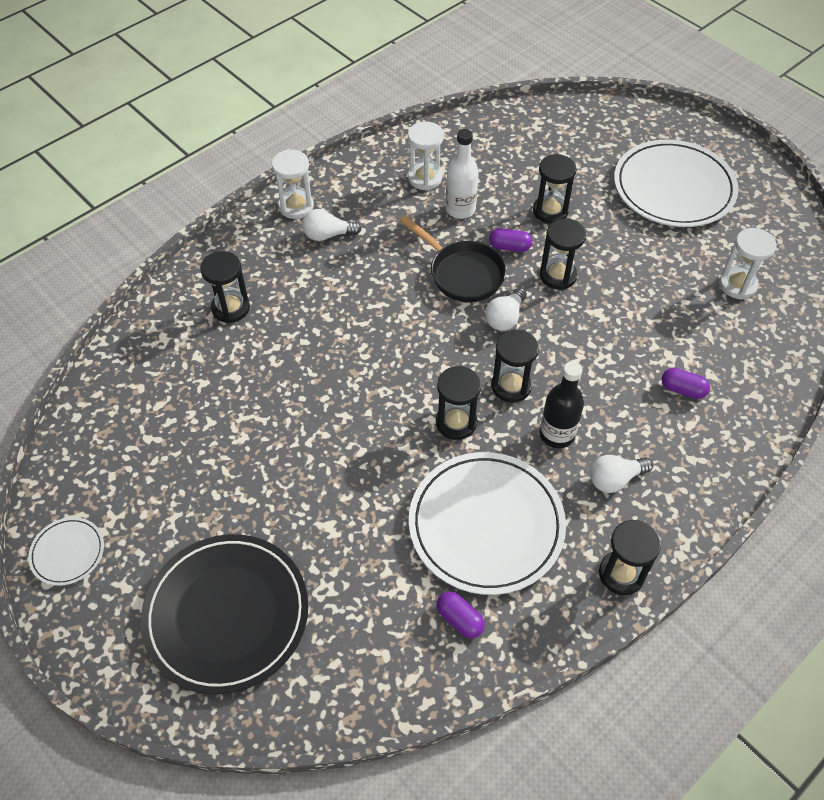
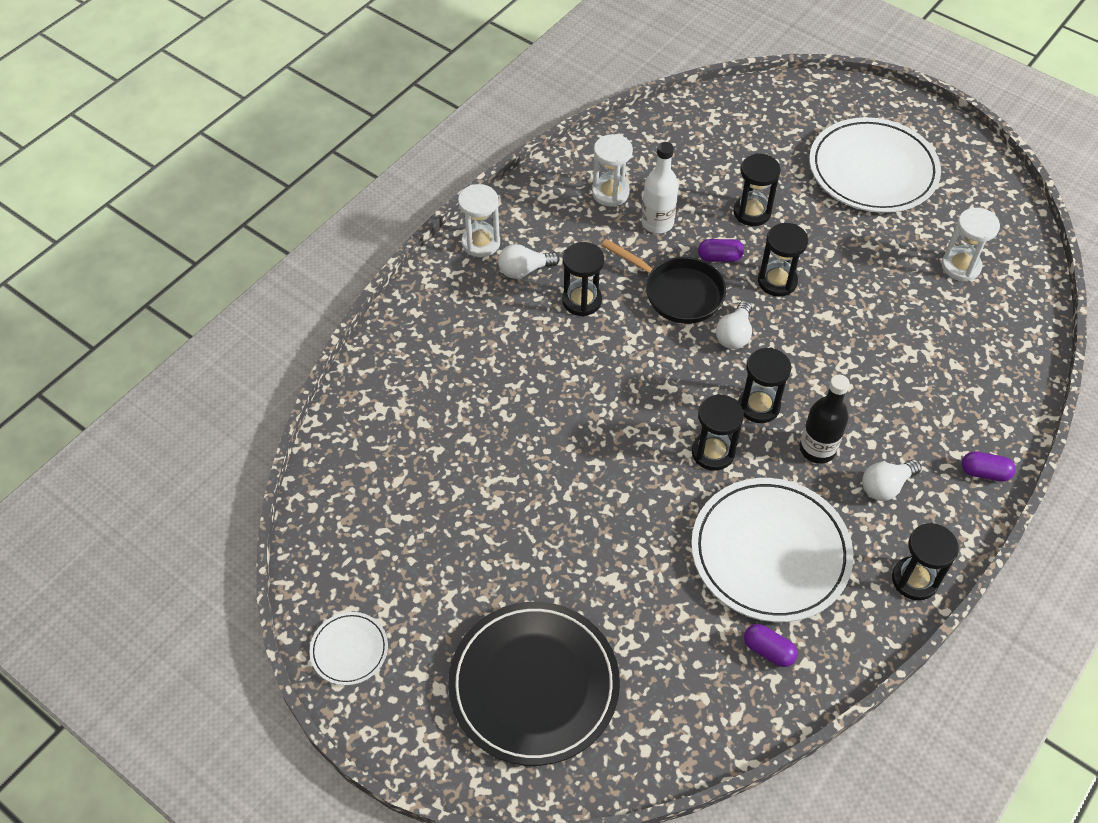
camera: 10 degrees left, 0 degrees up
(231, 308) = (443, 365): black hourglass -> black hourglass (581, 300)
(682, 389) = (931, 384): purple capsule -> purple capsule (984, 472)

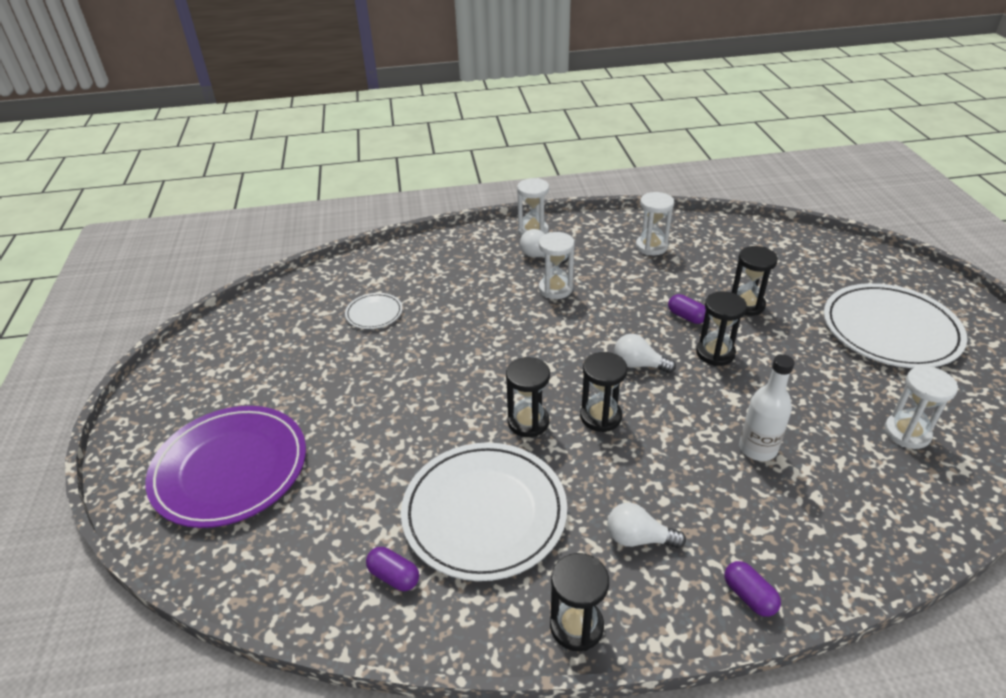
camera: 45 degrees right, 15 degrees down
(349, 650) = (178, 374): white plate -> white plate (374, 313)
(534, 685) = (230, 469): black plate -> purple plate
(581, 300) = (555, 289): black hourglass -> white hourglass
(657, 223) = (664, 276): white bottle -> white bottle (757, 448)
(677, 293) = (627, 319): black pan -> none
(734, 334) = (639, 365): white light bulb -> white light bulb turned 45 degrees clockwise
(768, 650) = (394, 576): purple capsule -> purple capsule turned 45 degrees counterclockwise
(817, 449) = (611, 473): black bottle -> none

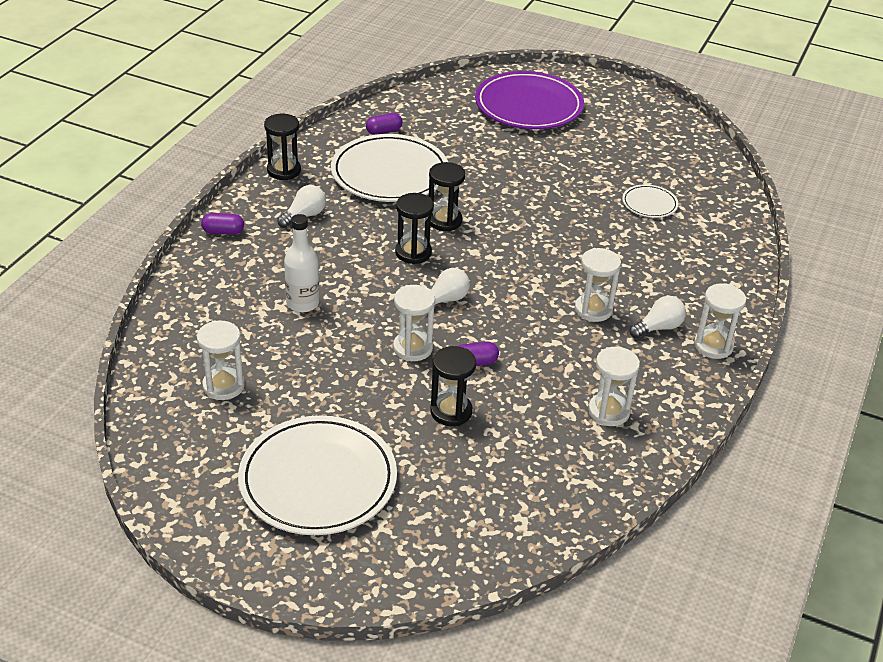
camera: 120 degrees right, 0 degrees up
(715, 353) = (412, 348): black hourglass -> white hourglass

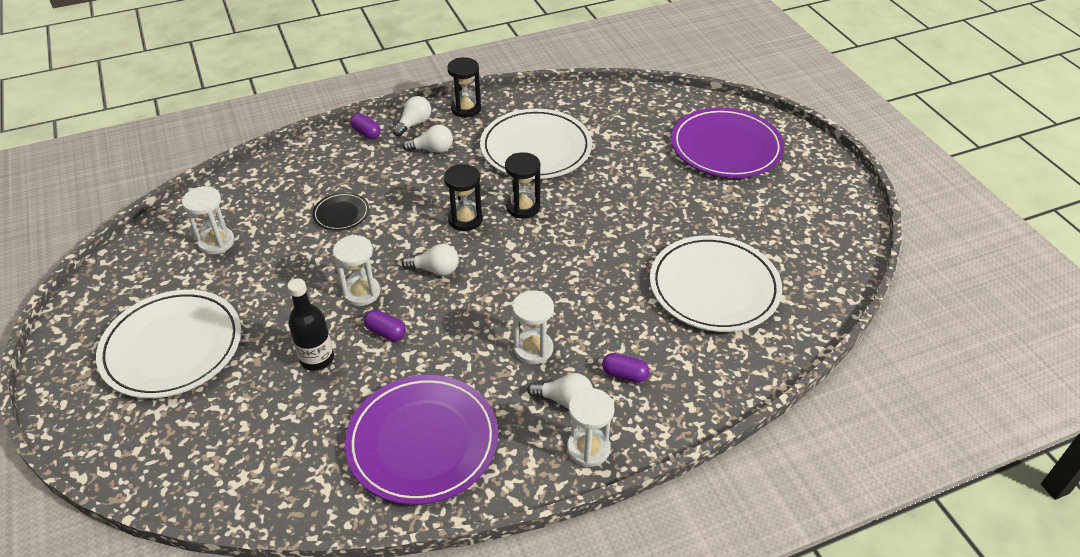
camera: 45 degrees right, 5 degrees up
(256, 204) = (414, 124): none -> white light bulb
(303, 303) = (341, 214): white bottle -> black plate
(384, 131) = (578, 113): purple capsule -> purple capsule (624, 374)
(451, 411) = (317, 359): black hourglass -> black bottle
(608, 412) = (422, 442): white hourglass -> purple plate
(649, 204) = (714, 287): white plate -> white plate, size x2.15

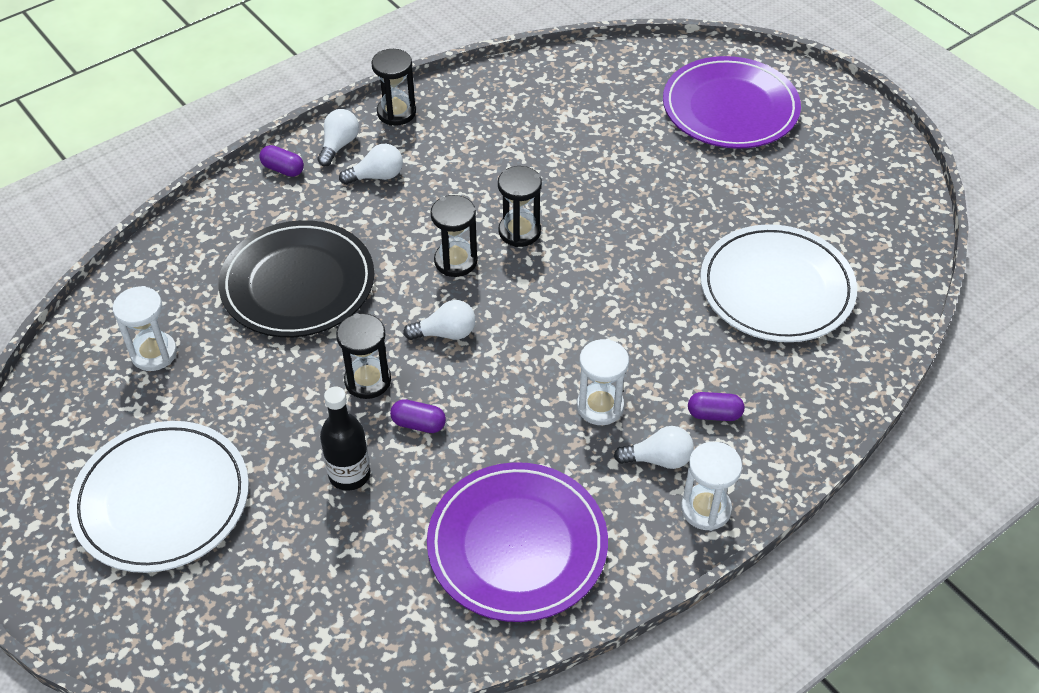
camera: 15 degrees left, 5 degrees up
(341, 214) = (298, 284): black plate -> black plate, size x2.15
(361, 292) = (368, 380): white hourglass -> black hourglass
(536, 148) = (505, 151): white plate -> none

